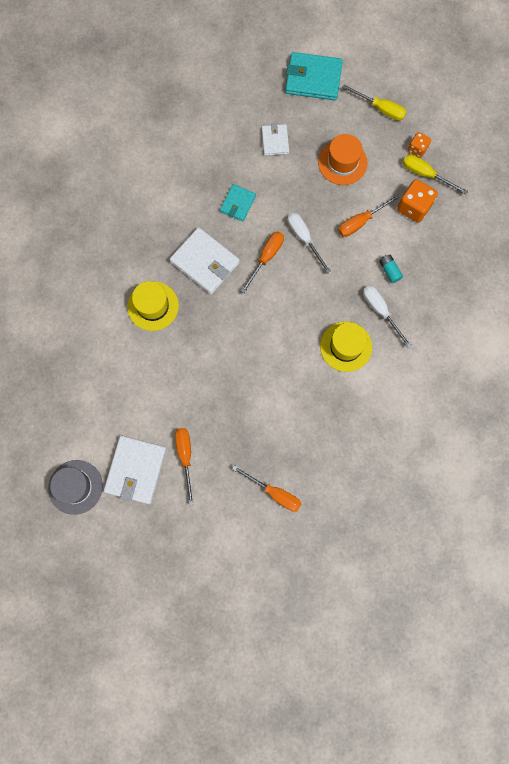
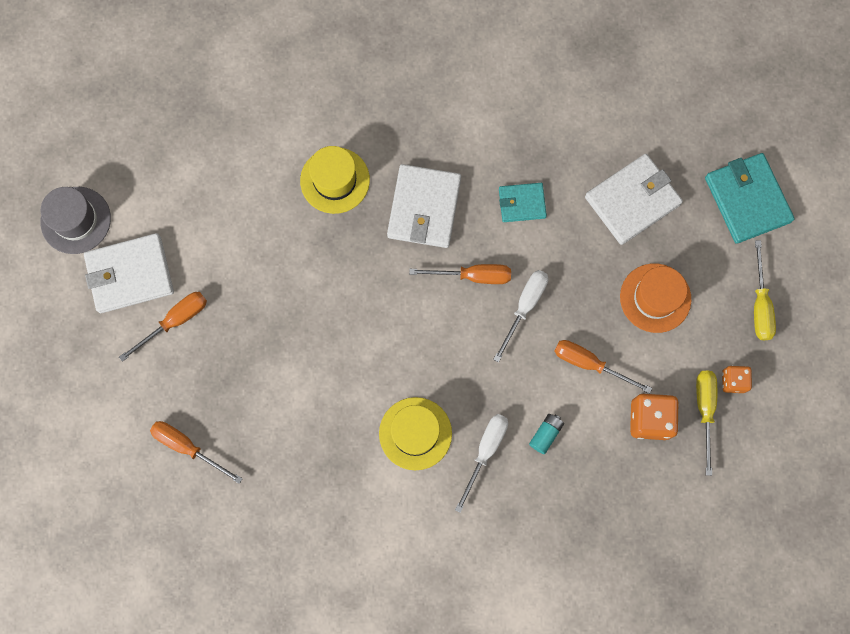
camera: 60 degrees right, 0 degrees up
(274, 493) = (187, 447): orange screwdriver -> orange screwdriver turned 120 degrees clockwise
(275, 141) = (632, 201): white wallet -> white wallet, size x1.72

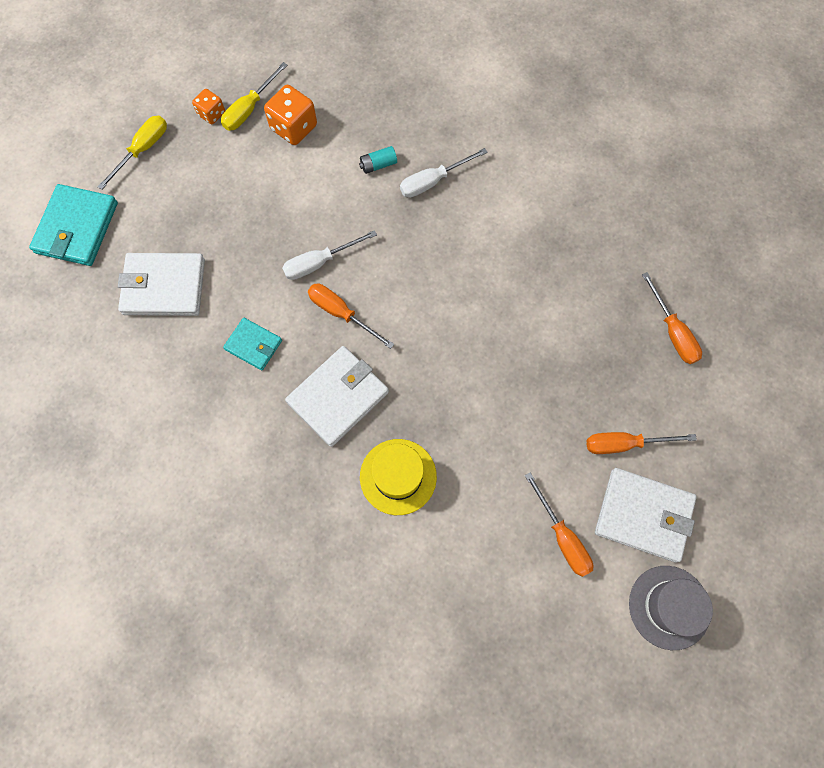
camera: 145 degrees left, 5 degrees down
(415, 433) = (477, 226): yellow hat -> none
(589, 364) = (304, 190): orange screwdriver -> orange screwdriver (562, 537)
(655, 298) = (214, 204): orange hat -> none

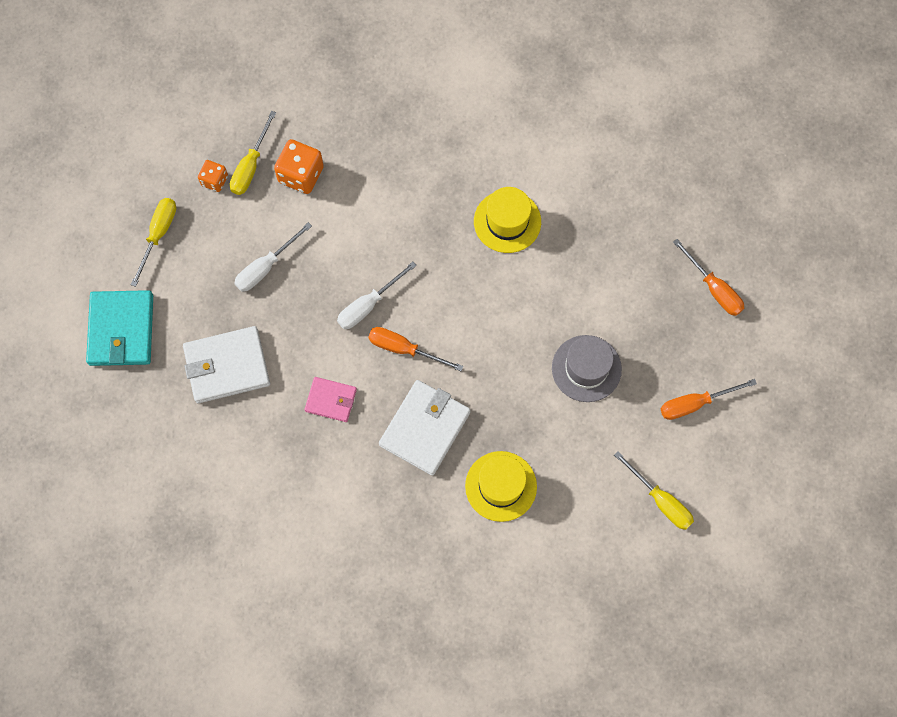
camera: 15 degrees left, 0 degrees up
(253, 345) = (331, 400): turquoise wallet -> pink wallet
(378, 165) = (395, 193): turquoise battery -> none
(433, 181) = (453, 197): white screwdriver -> white screwdriver (266, 267)
(479, 216) = (507, 221): none -> yellow hat
(562, 537) = (660, 500): orange screwdriver -> yellow screwdriver
(643, 515) = (726, 463): white wallet -> none
(669, 607) = (767, 536): grey hat -> grey hat (586, 368)

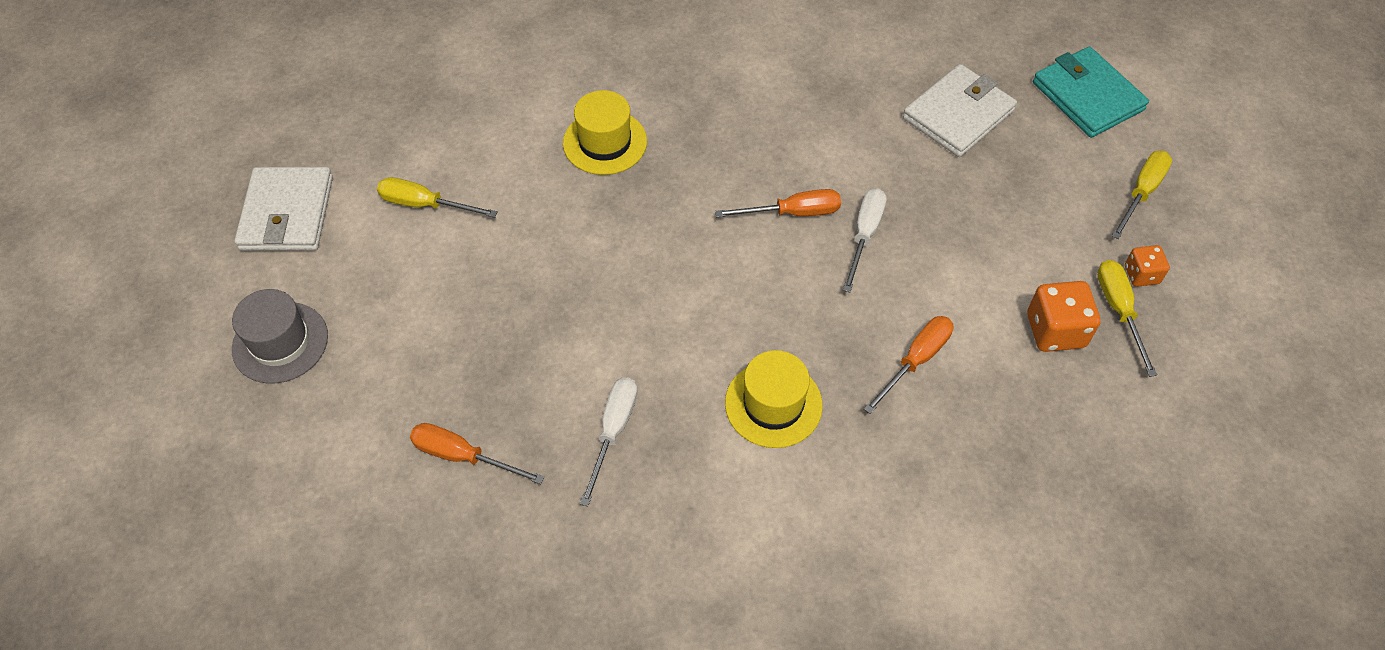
camera: 150 degrees right, 15 degrees down
(158, 235) = (1141, 192): yellow screwdriver -> yellow screwdriver turned 135 degrees counterclockwise
(266, 267) = (1004, 218): white screwdriver -> white screwdriver (613, 431)
(331, 400) = (831, 134): pink wallet -> none
(425, 428) = (717, 154): white wallet -> white wallet (287, 213)
(586, 368) = (577, 290): grey hat -> grey hat (280, 342)
(695, 403) = (428, 314): orange screwdriver -> orange screwdriver (916, 361)

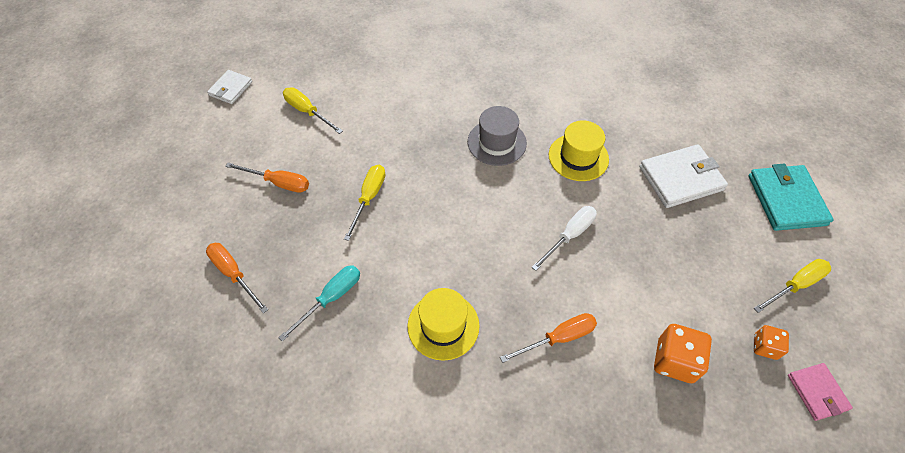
camera: 25 degrees right, 0 degrees up
(280, 342) = (179, 161): grey hat -> grey hat (497, 142)
(287, 213) = (230, 89): white wallet -> white wallet, size x0.58
(605, 142) = (434, 113): yellow hat -> yellow hat (578, 157)
(613, 431) = (331, 298): white screwdriver -> turquoise screwdriver
(793, 213) = (529, 202): orange screwdriver -> orange screwdriver (278, 183)
(1119, 311) = (733, 367): yellow screwdriver -> yellow screwdriver (369, 198)
(1215, 301) = (817, 392): none -> pink wallet

